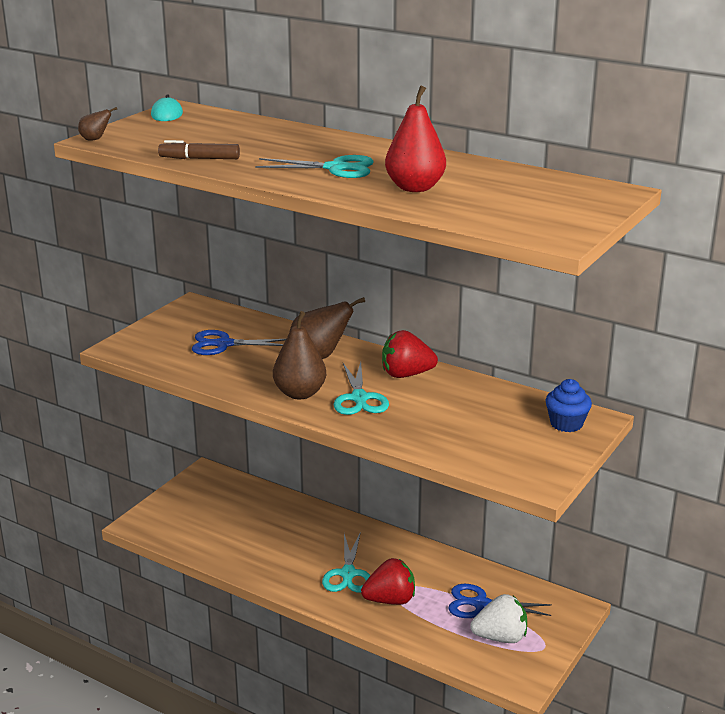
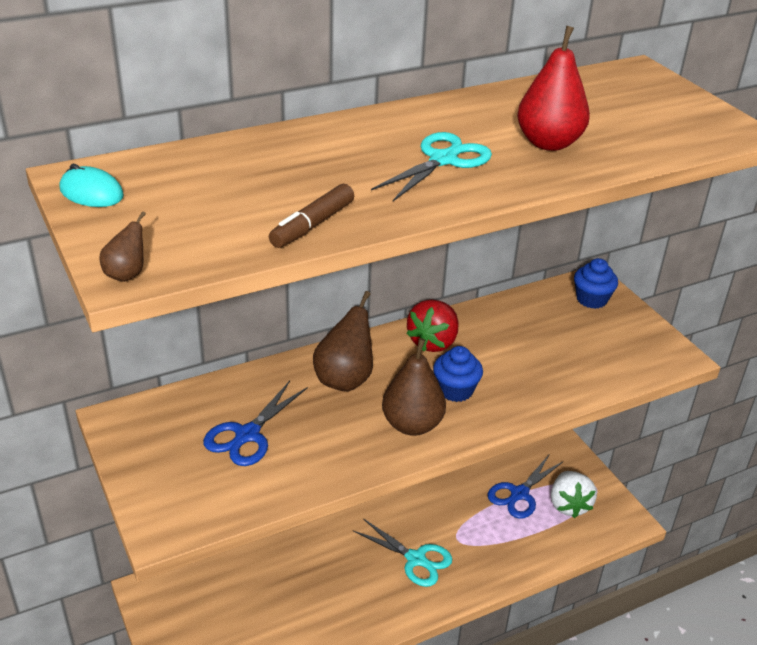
camera: 60 degrees left, 10 degrees up
(359, 398) = (455, 390): turquoise scissors -> blue cupcake
(390, 600) = (474, 549): red strawberry -> none
(500, 637) = (568, 505): white strawberry -> white strawberry turned 150 degrees clockwise

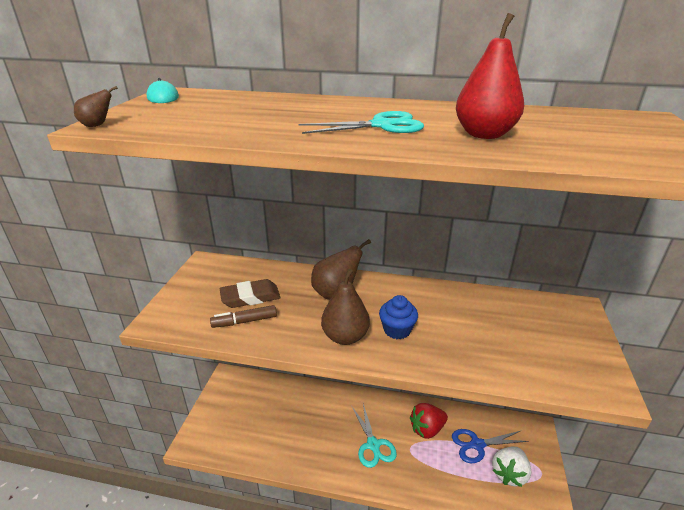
camera: 40 degrees right, 5 degrees down
(247, 435) = (250, 297): blue scissors -> brown eraser
(312, 225) = (232, 132): brown marker -> brown marker (244, 321)
(433, 342) = (414, 296): red strawberry -> red strawberry (427, 429)
(591, 299) = (566, 317): blue cupcake -> none

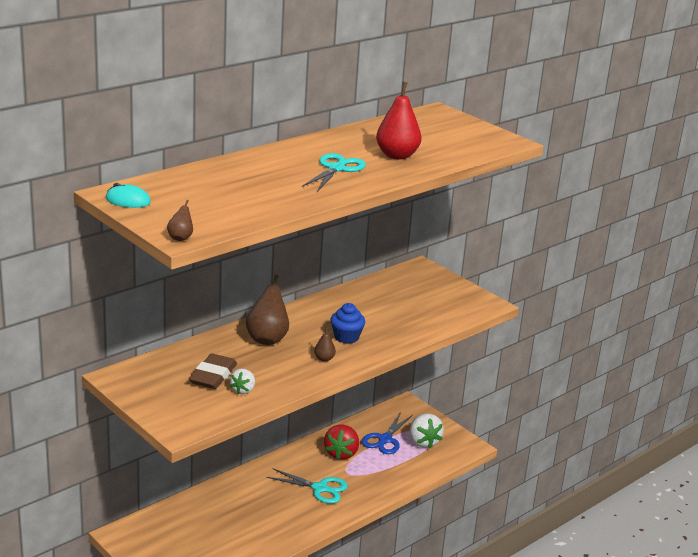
camera: 55 degrees left, 5 degrees down
(244, 321) = (243, 390): brown marker -> white strawberry
(345, 337) = (324, 359): brown pear -> brown pear, size x0.48

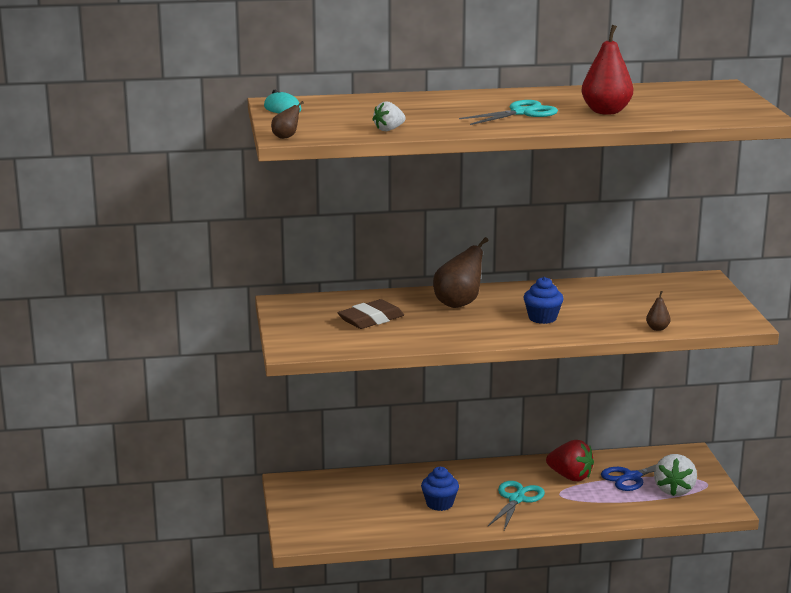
camera: 35 degrees right, 5 degrees down
(243, 390) = (386, 335): white strawberry -> white strawberry (389, 129)
(265, 513) = (439, 504): none -> blue cupcake
(320, 488) = (516, 499): turquoise scissors -> turquoise scissors turned 120 degrees counterclockwise
(324, 359) = (497, 329): brown pear -> brown pear (657, 328)
(341, 453) = (570, 477): red strawberry -> red strawberry turned 105 degrees counterclockwise

